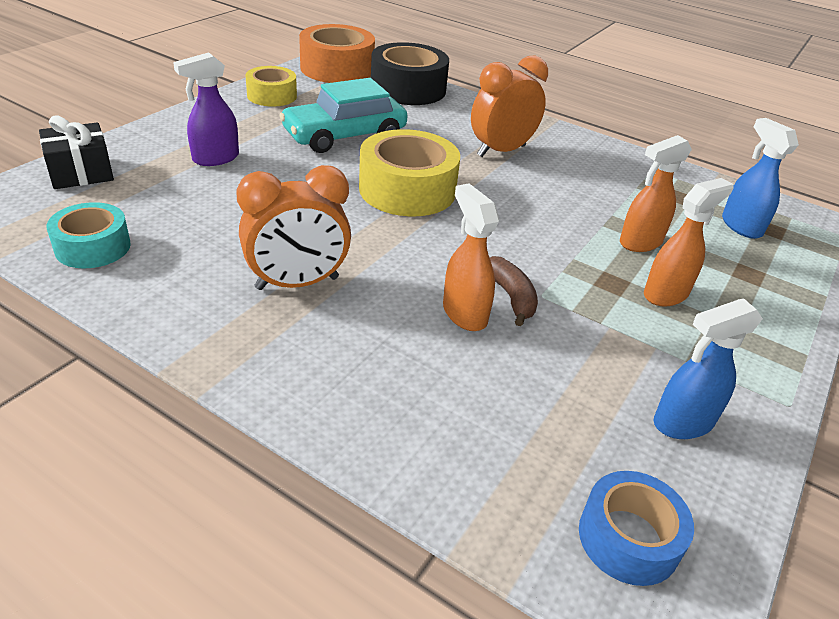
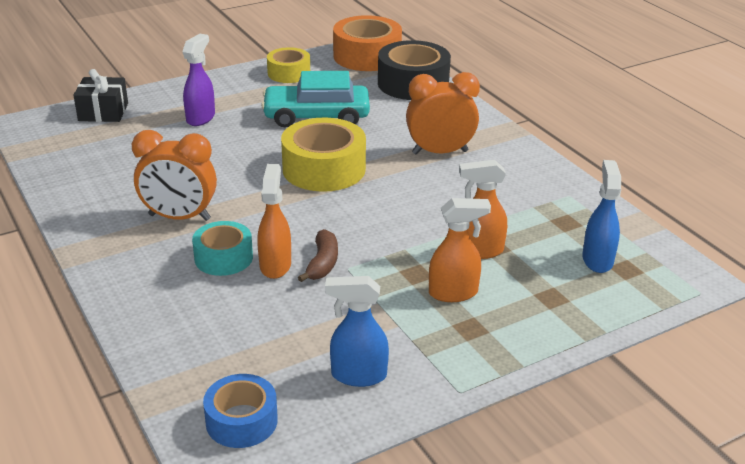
camera: 30 degrees right, 5 degrees down
(93, 247) = (72, 165): turquoise tape -> turquoise tape (223, 258)
(215, 158) = (201, 118): purple spray bottle -> purple spray bottle turned 120 degrees clockwise

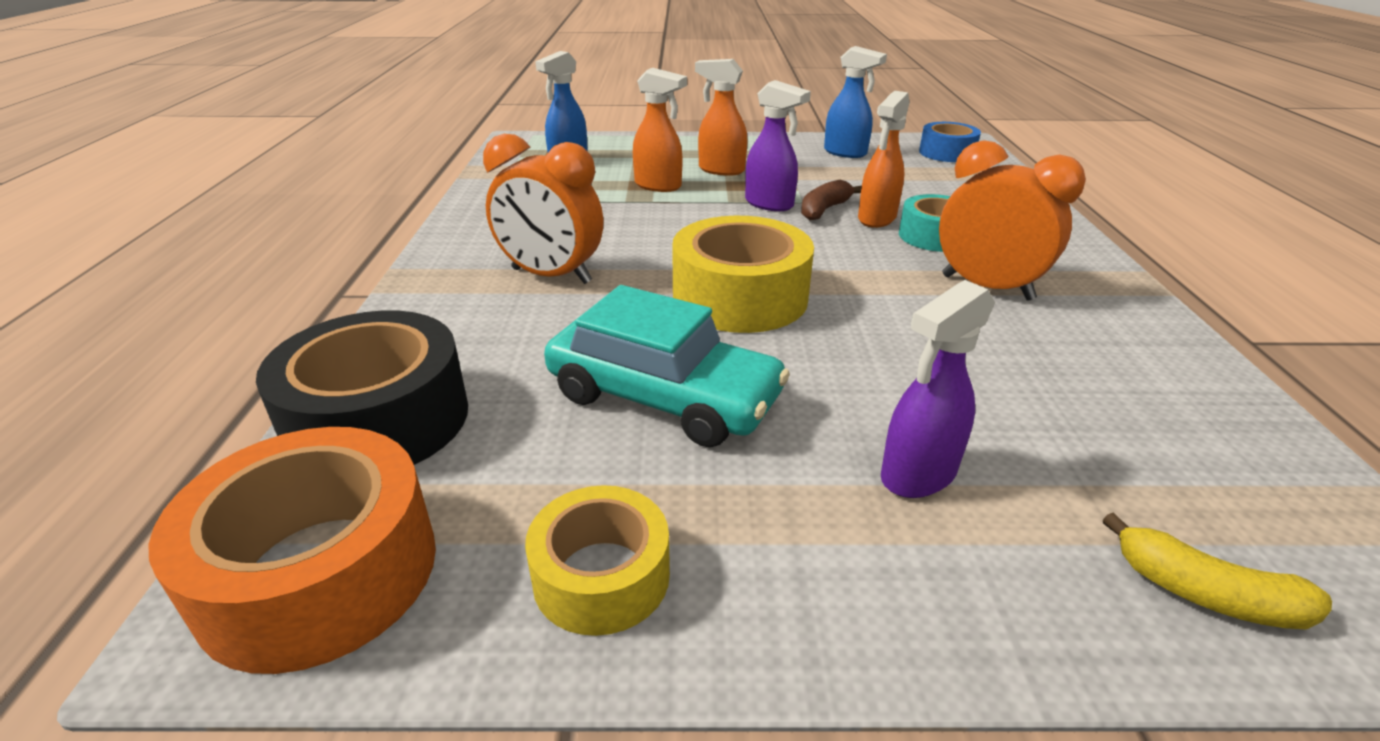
camera: 150 degrees left, 0 degrees up
(103, 112) = (1205, 594): black gift -> yellow banana
(370, 256) = (769, 204): none -> purple spray bottle

